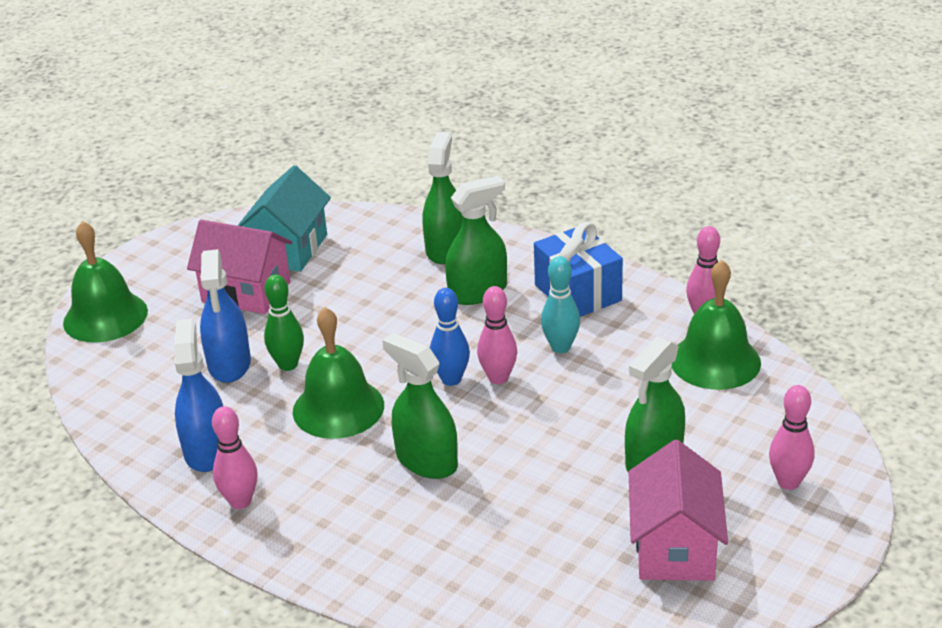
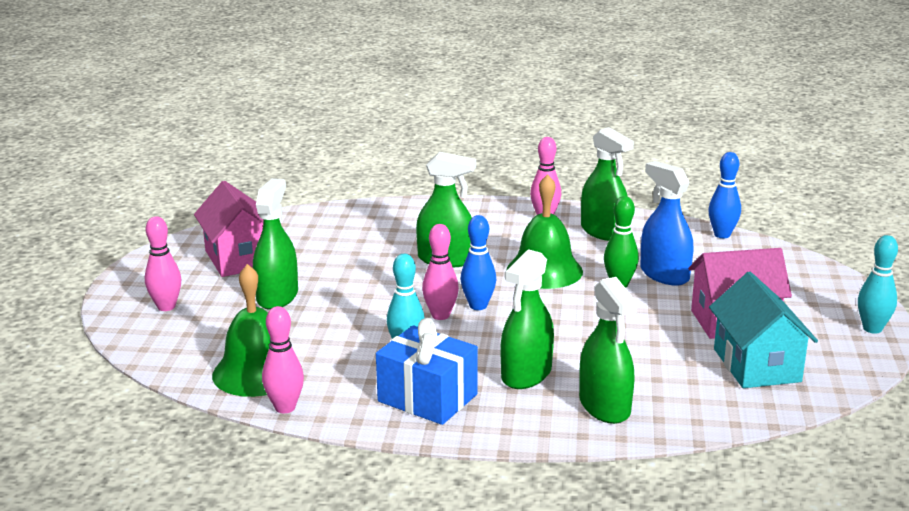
camera: 150 degrees right, 10 degrees down
(94, 402) = (722, 235): none -> blue bowling pin
(105, 317) = (814, 278): green bell -> none
(151, 254) = (872, 329): none -> turquoise bowling pin
(207, 450) = (603, 231): blue spray bottle -> green spray bottle

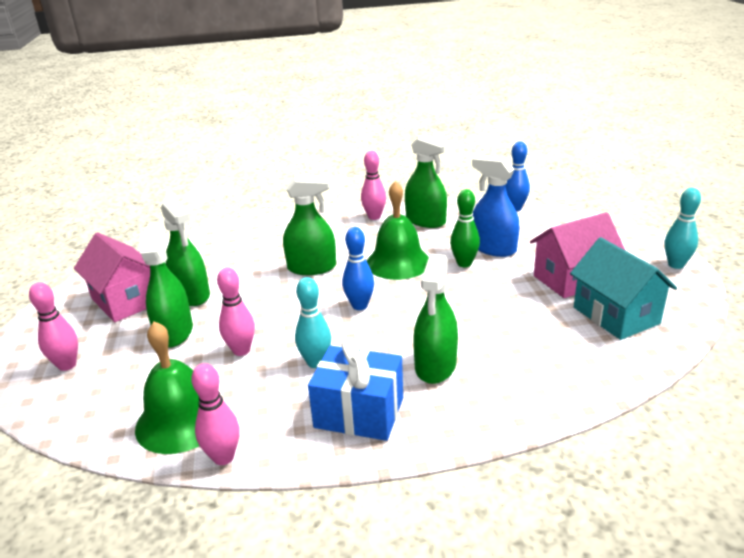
camera: 15 degrees left, 5 degrees up
(440, 315) = (331, 322): pink bowling pin -> pink bowling pin (241, 350)
(604, 406) = (521, 384): green spray bottle -> green spray bottle (191, 295)

